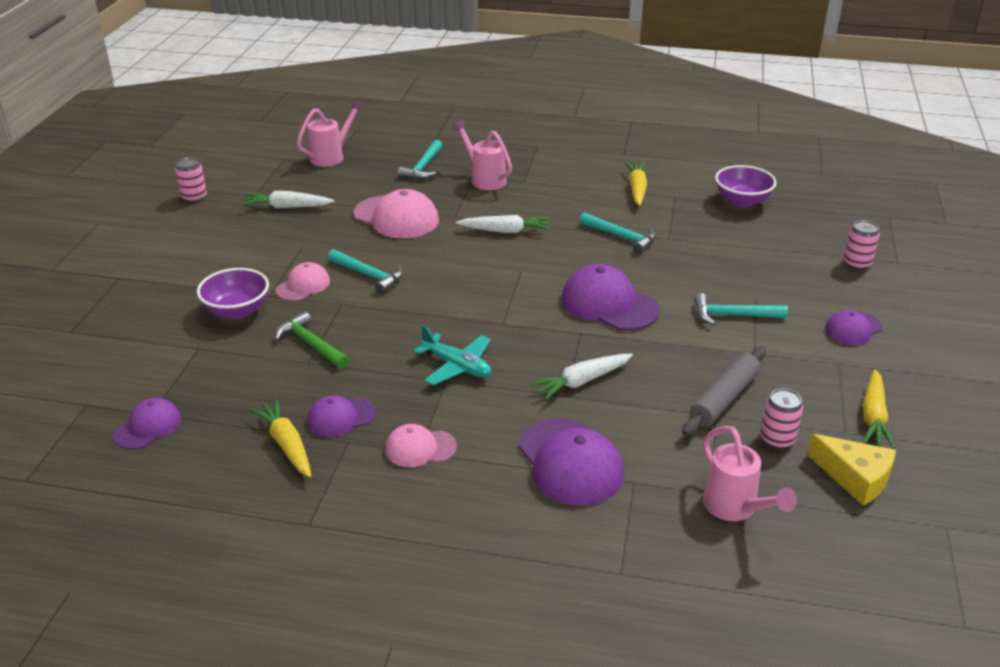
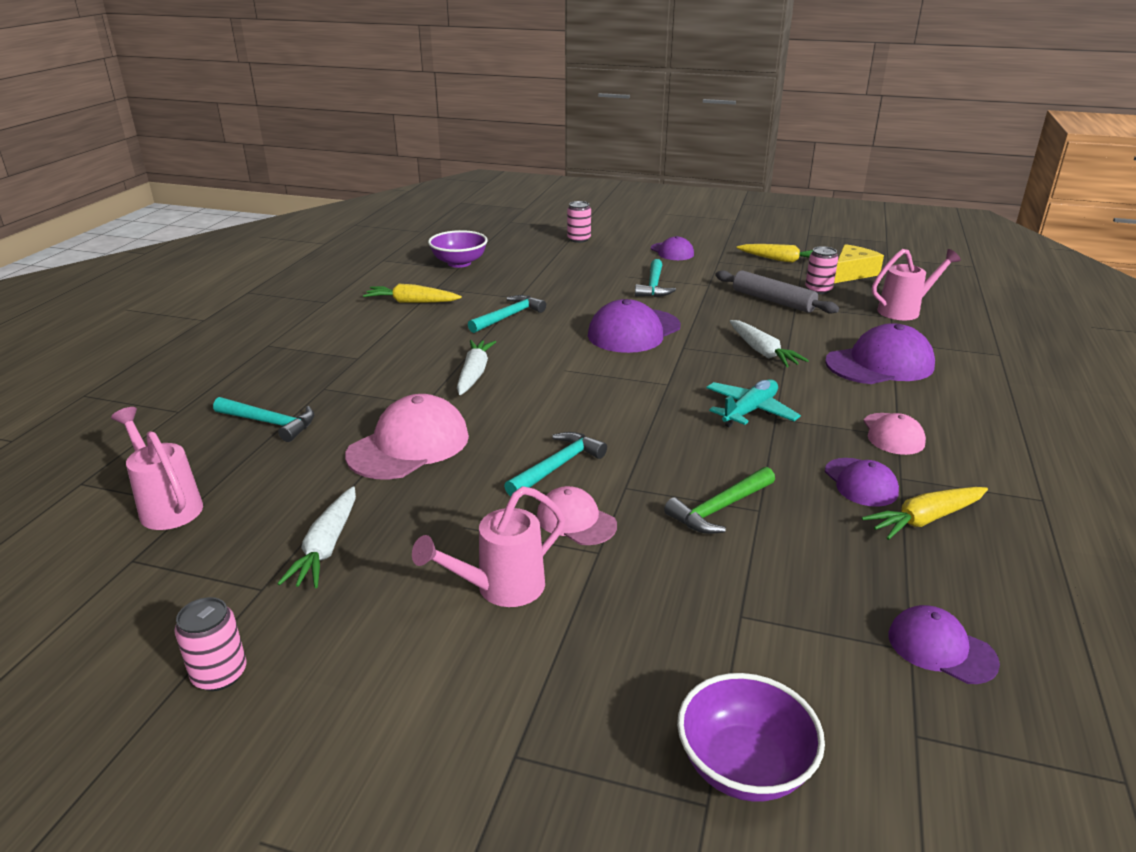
camera: 85 degrees left, 5 degrees down
(237, 310) = (638, 582): purple bowl -> purple bowl (743, 766)
(484, 179) = (334, 381): pink watering can -> pink watering can (500, 589)

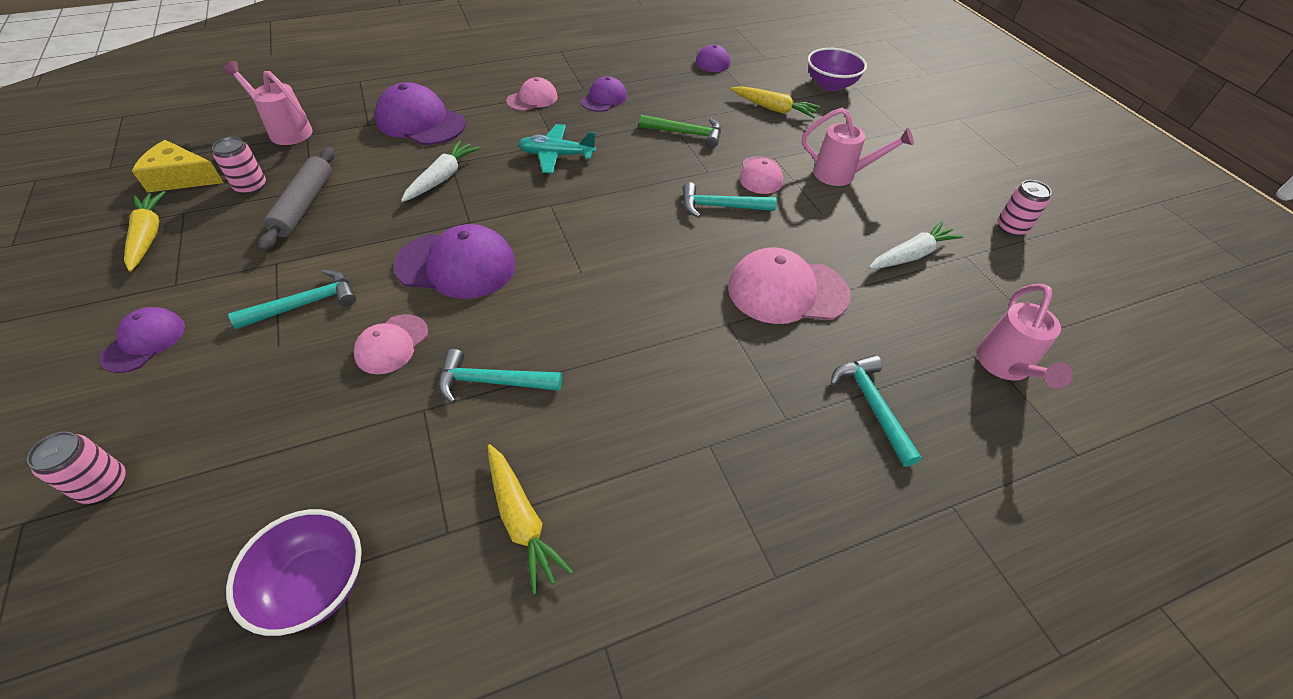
camera: 130 degrees left, 20 degrees up
(474, 374) = (647, 325): white carrot -> none
(582, 300) = (392, 344): none -> pink cap
(925, 519) = (618, 76): yellow carrot -> yellow carrot (774, 109)

